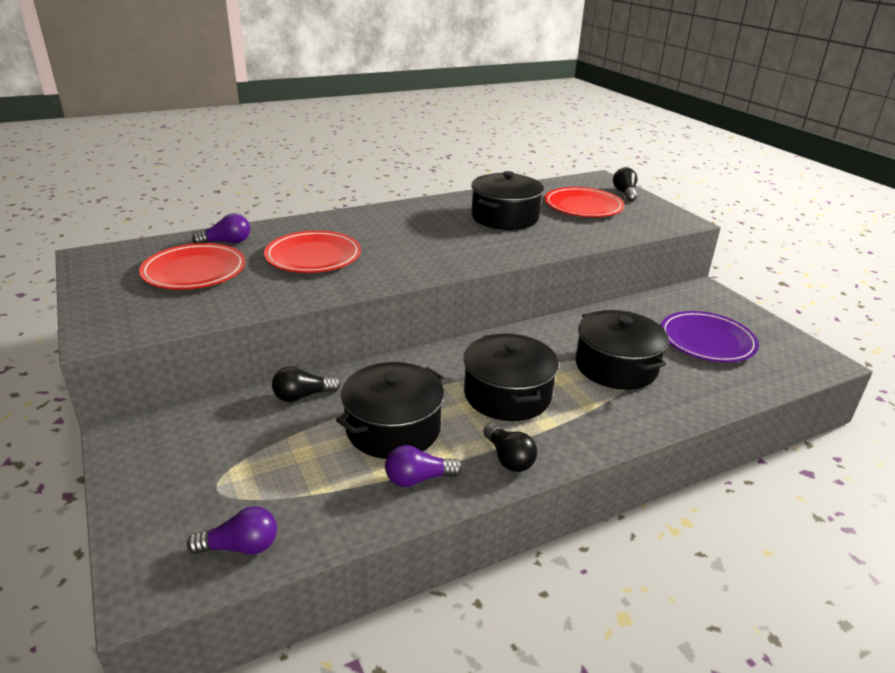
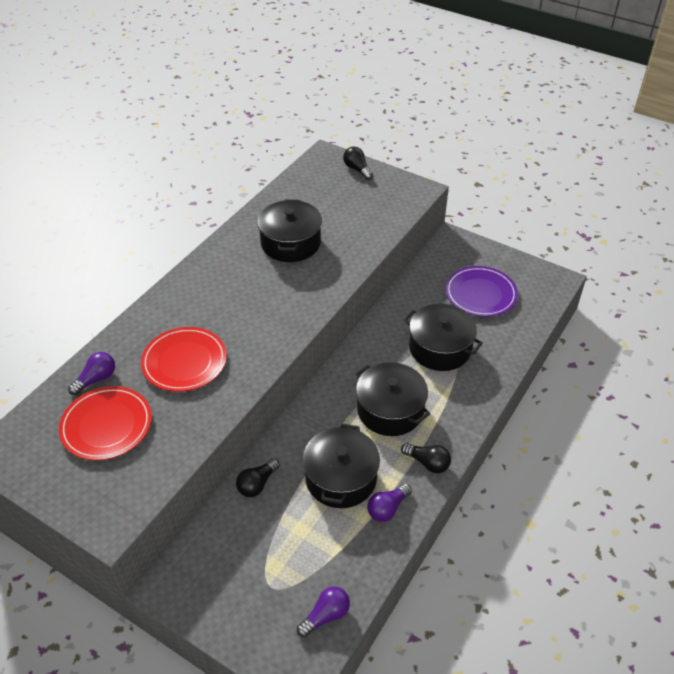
camera: 30 degrees left, 15 degrees up
(583, 206) = (338, 201): red plate -> none

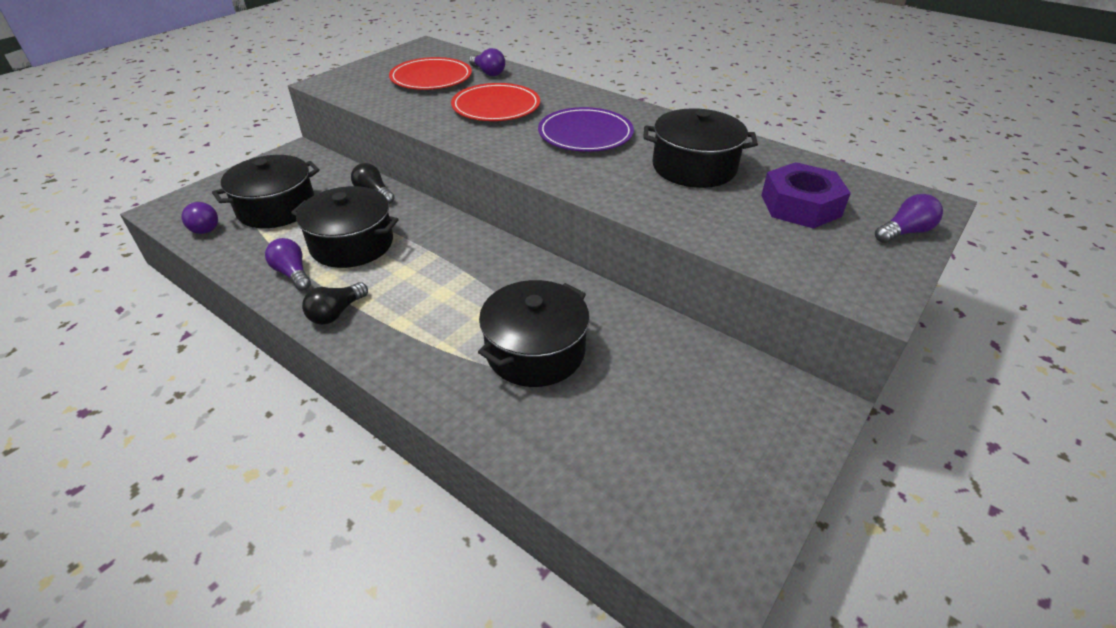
camera: 95 degrees right, 5 degrees down
(335, 202) = (800, 205): none -> purple nut
(357, 169) = (904, 232): black light bulb -> purple light bulb
(390, 410) = (434, 289): black pot -> black pot (277, 208)
(480, 294) = (663, 424): purple plate -> purple plate (585, 134)

